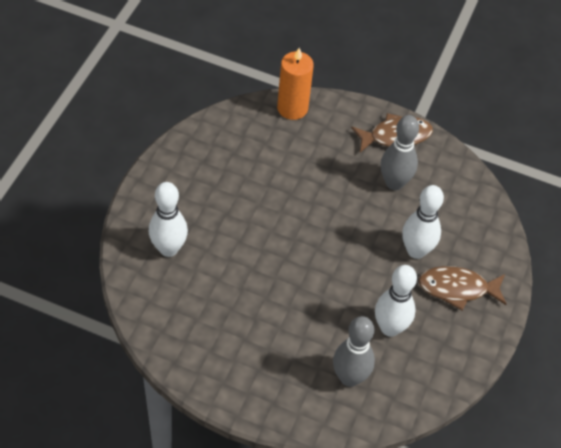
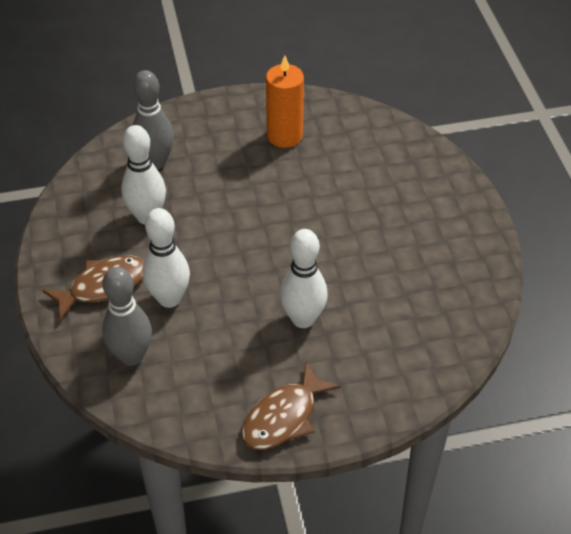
camera: 150 degrees right, 5 degrees down
(168, 249) = (398, 170): white bowling pin -> white bowling pin (303, 319)
(292, 108) = (425, 376): orange candle -> orange candle (284, 135)
(394, 183) = (243, 357): grey bowling pin -> grey bowling pin (131, 356)

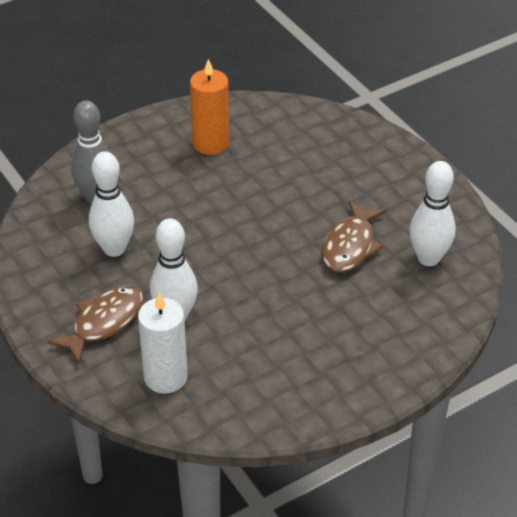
camera: 20 degrees left, 5 degrees down
(131, 356) = (165, 377): grey bowling pin -> white candle
(284, 417) = (337, 389): brown fish -> brown fish (350, 246)
(303, 319) = (311, 300): white bowling pin -> white bowling pin (428, 258)

